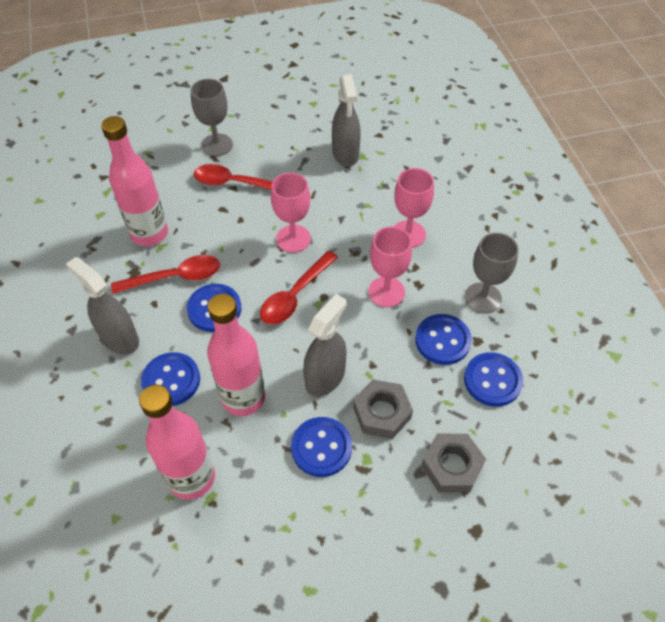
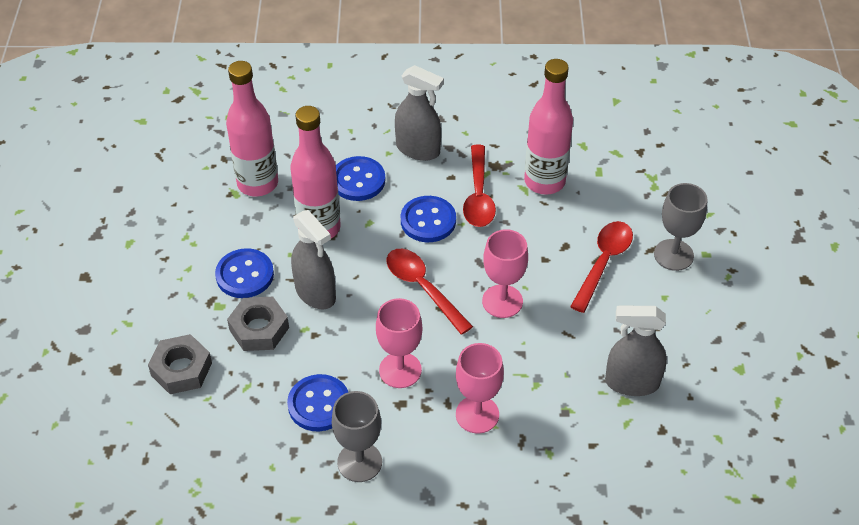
camera: 105 degrees right, 5 degrees down
(119, 338) = (418, 149): grey spray bottle -> grey spray bottle turned 60 degrees clockwise
(492, 380) = (254, 434): blue button -> none

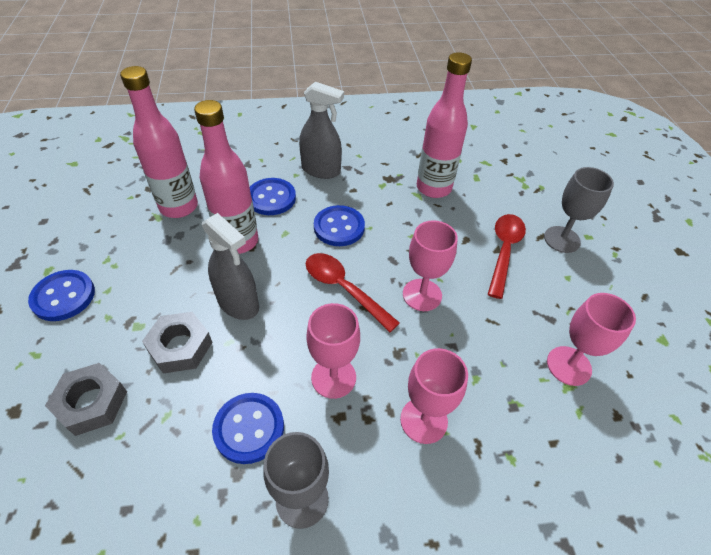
camera: 10 degrees left, 0 degrees up
(245, 275) = (165, 292): blue button -> blue button (63, 296)
(478, 195) = (380, 203): red spoon -> none
(631, 382) = (568, 366): grey spray bottle -> pink goblet

